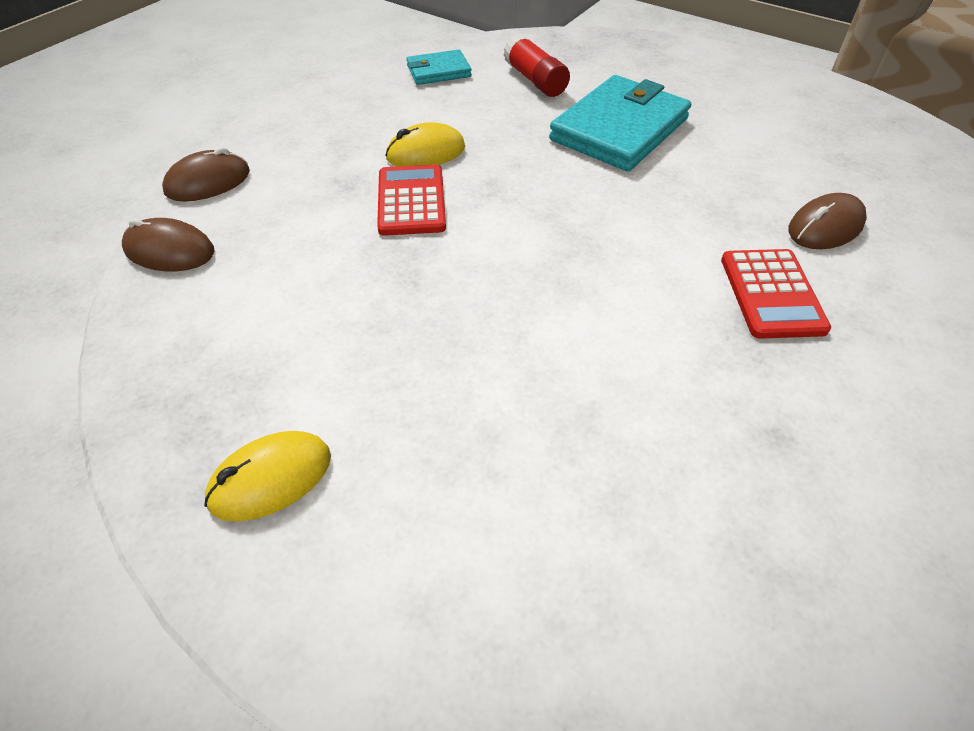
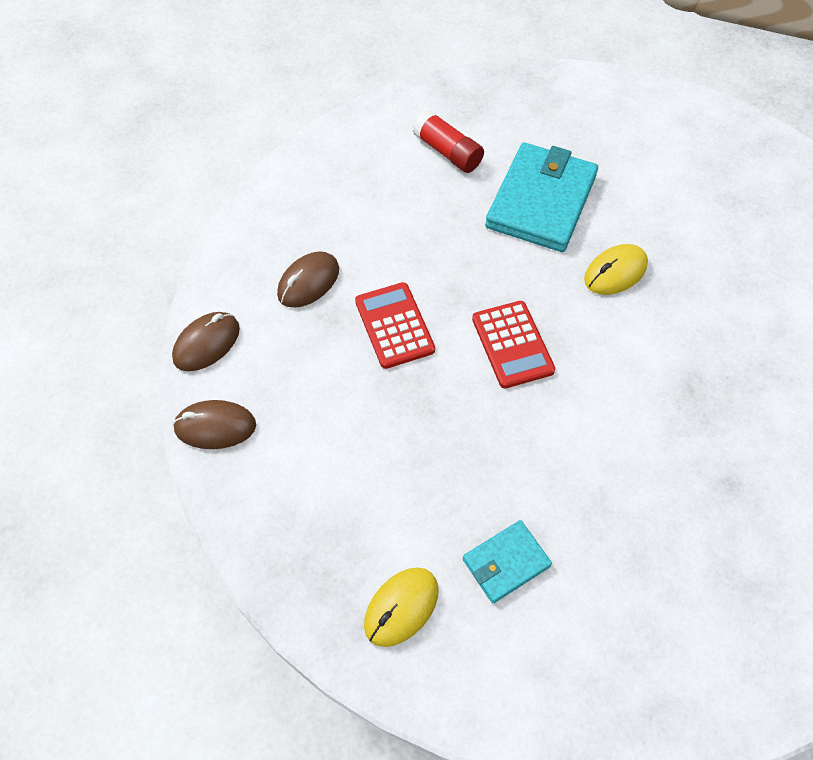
camera: 15 degrees left, 10 degrees up
(425, 153) = (384, 266): yellow mouse -> yellow mouse (615, 272)
(438, 71) = (354, 157): turquoise wallet -> turquoise wallet (506, 563)
(771, 294) = (702, 358): red calculator -> red calculator (512, 345)
(825, 227) = (729, 280): brown mouse -> brown mouse (308, 282)

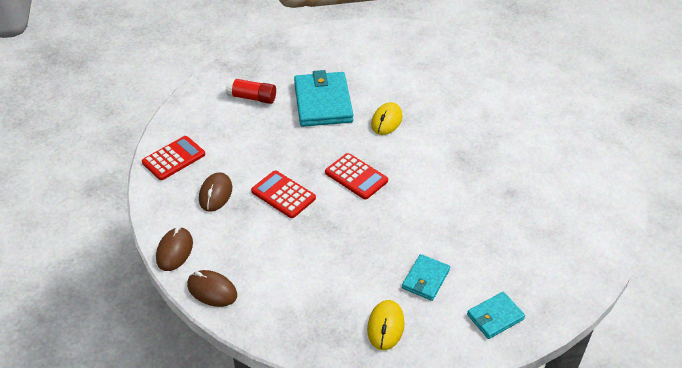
camera: 30 degrees left, 15 degrees down
(215, 426) = (212, 290): brown mouse -> brown mouse turned 60 degrees clockwise
(289, 203) = (174, 158): none -> red calculator
(568, 682) = (495, 317): none -> turquoise wallet

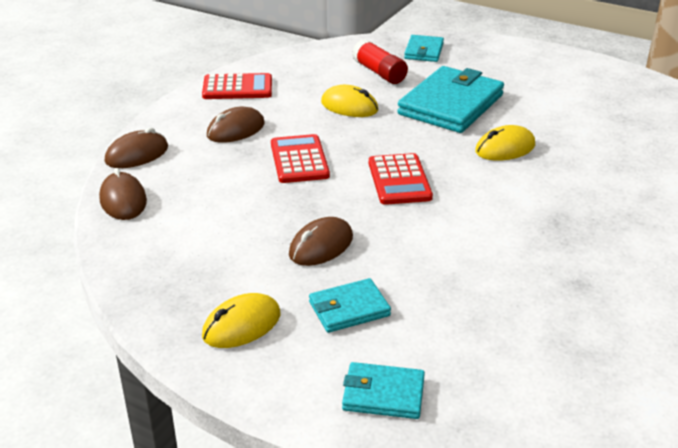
camera: 40 degrees right, 10 degrees down
(259, 65) = (424, 51): none -> turquoise wallet
(265, 136) = (349, 106): none -> yellow mouse
(366, 248) = (321, 246): none -> brown mouse

